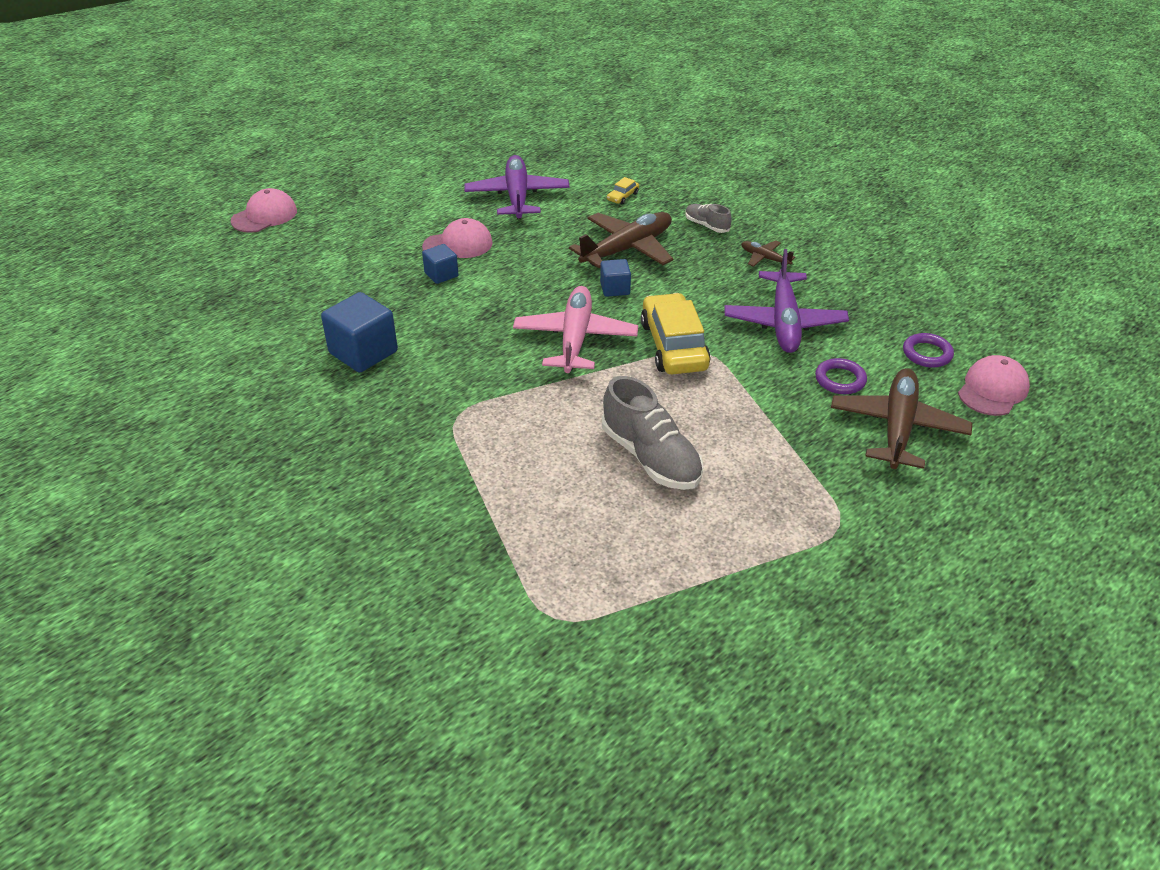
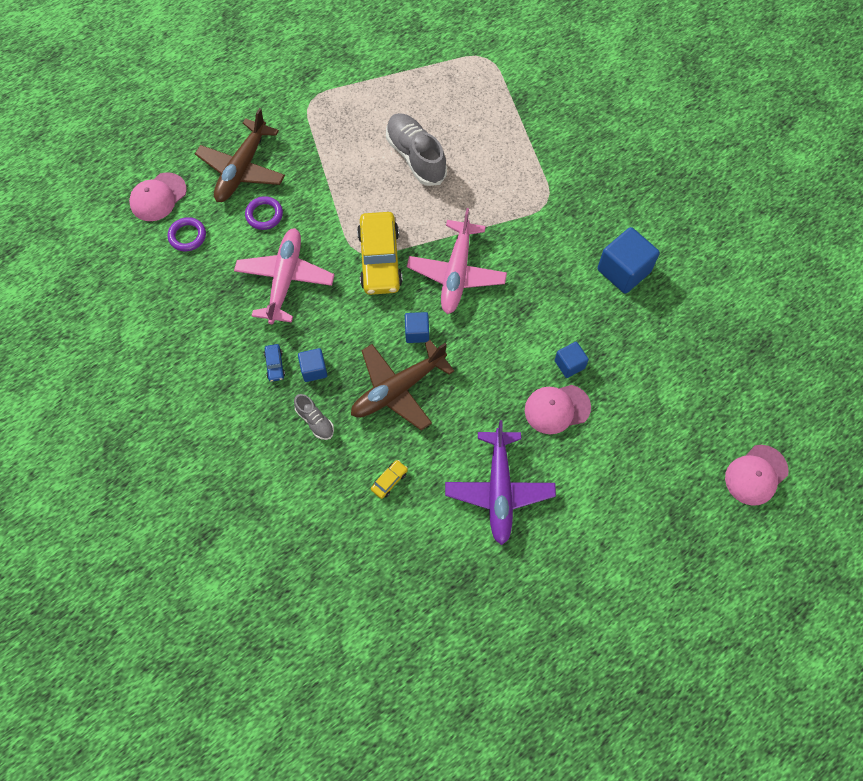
camera: 175 degrees left, 25 degrees up
(721, 257) = (314, 370): none -> blue cube
(764, 258) = (275, 365): brown plane -> blue car
(784, 322) = (285, 279): purple plane -> pink plane

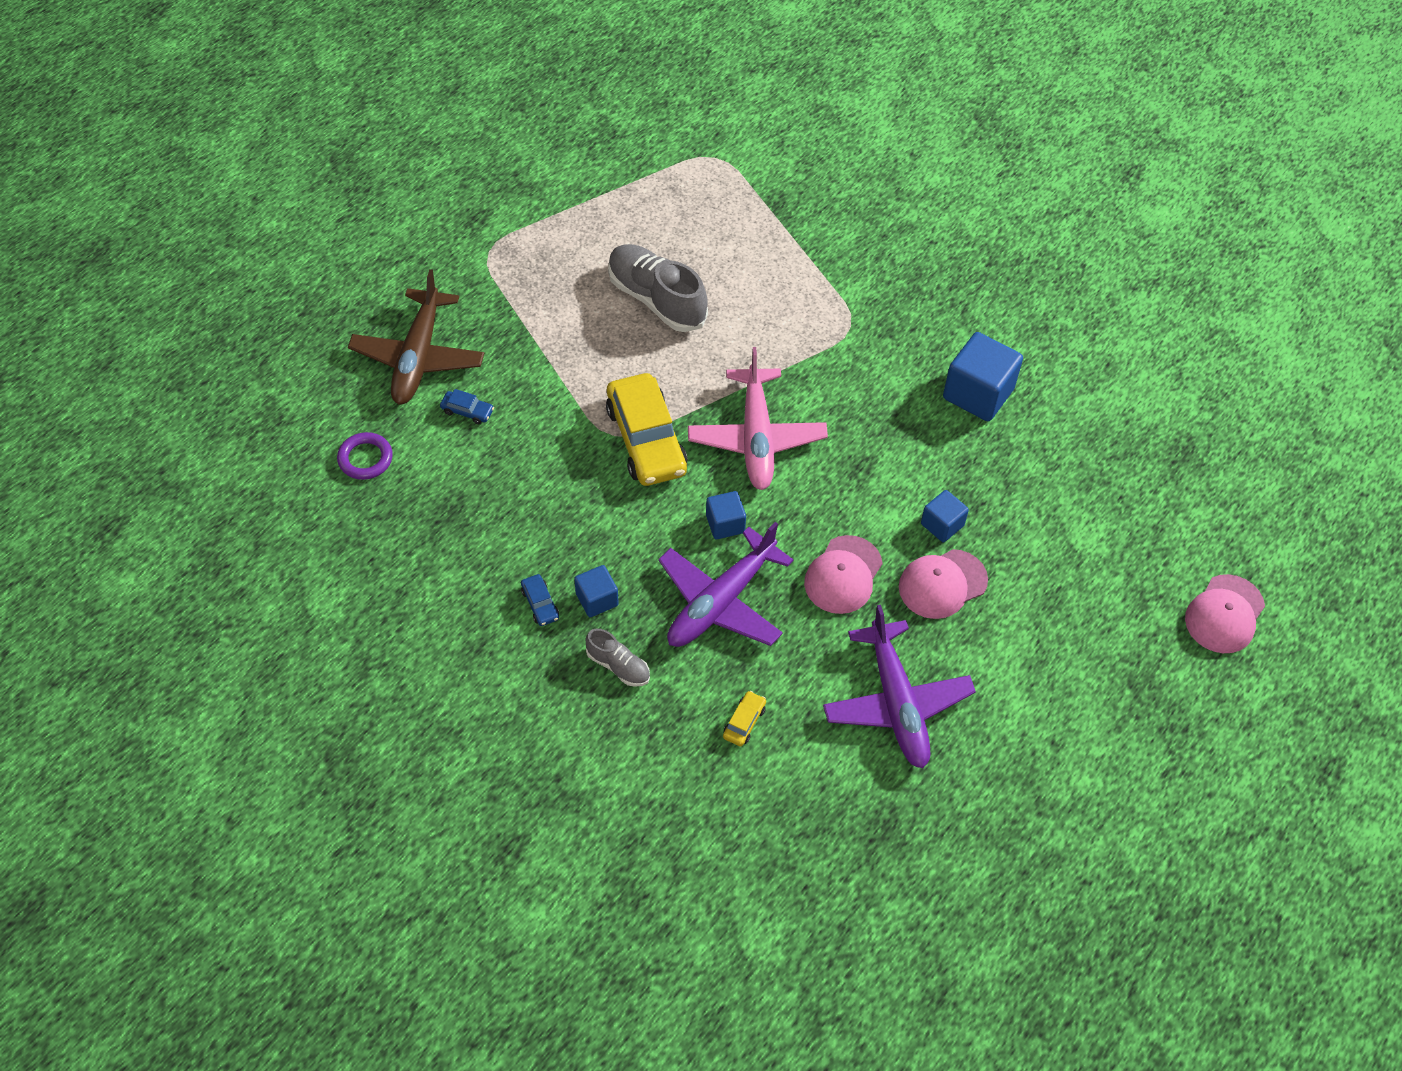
camera: 15 degrees left, 10 degrees down
(158, 197) = (308, 415): pink cap -> pink cap (843, 575)
(264, 215) = (467, 411): purple ring -> blue car
(285, 279) = (521, 490): pink plane -> none
(398, 389) = (721, 602): brown plane -> purple plane

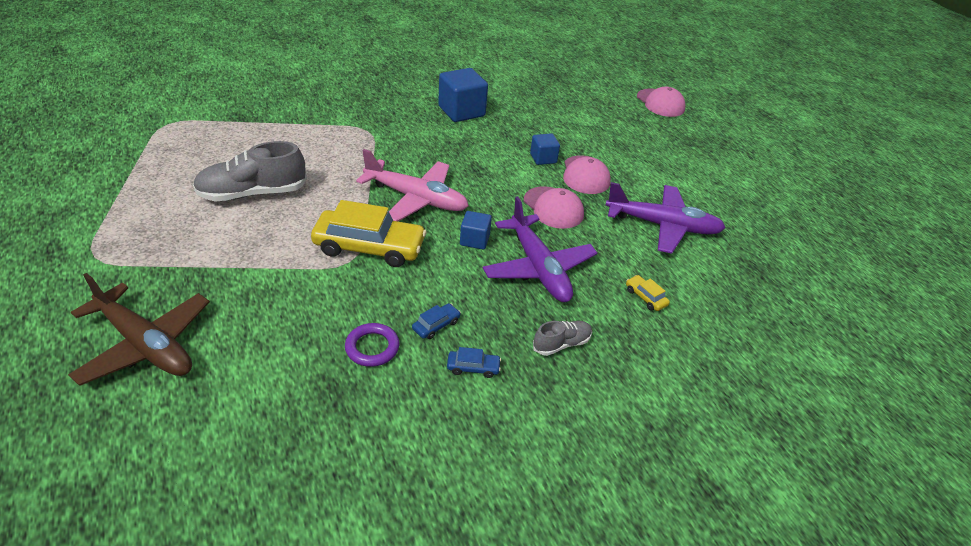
camera: 65 degrees left, 15 degrees down
(365, 459) = (215, 431): purple ring -> purple ring (372, 347)
(467, 411) = (239, 335): blue car -> blue car (436, 325)
(597, 599) = (492, 331): blue cube -> none

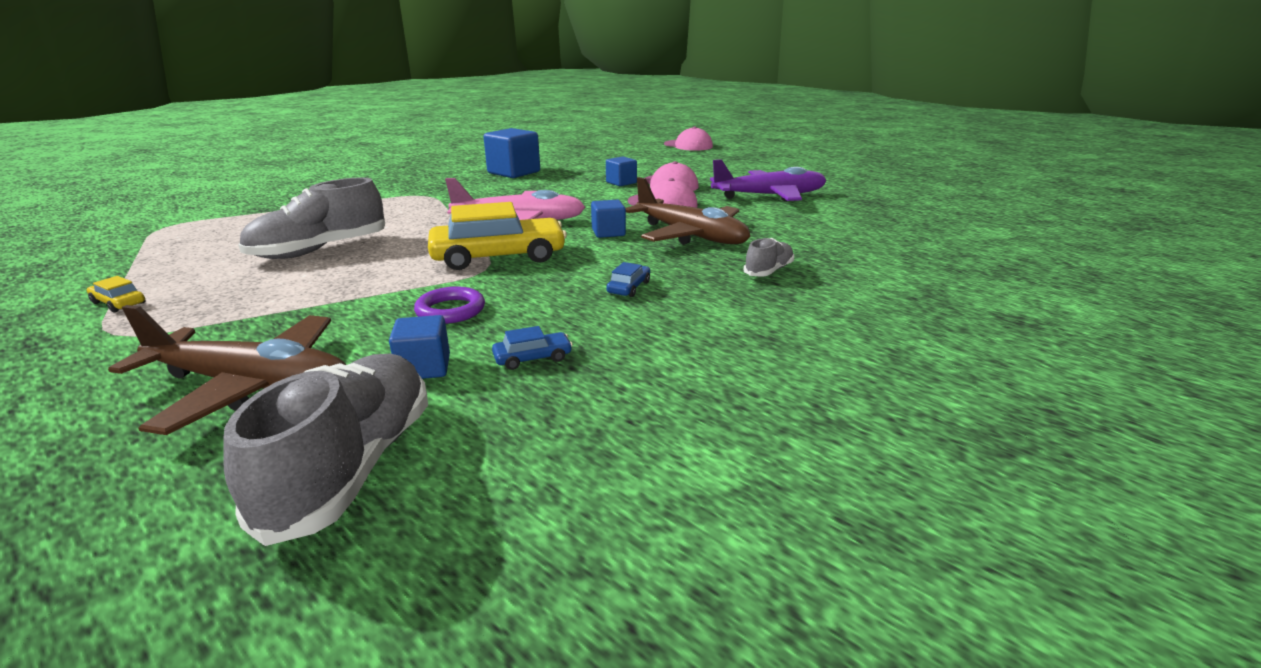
camera: 20 degrees left, 15 degrees down
(163, 444) = (353, 466): none -> grey shoe
(247, 367) = (424, 368): none -> blue cube
(372, 347) = (573, 317): purple ring -> purple ring (450, 310)
(473, 367) = (700, 304): blue car -> blue car (533, 358)
(538, 268) = (690, 235): purple plane -> brown plane
(645, 297) = (806, 232): yellow car -> yellow car (119, 303)

